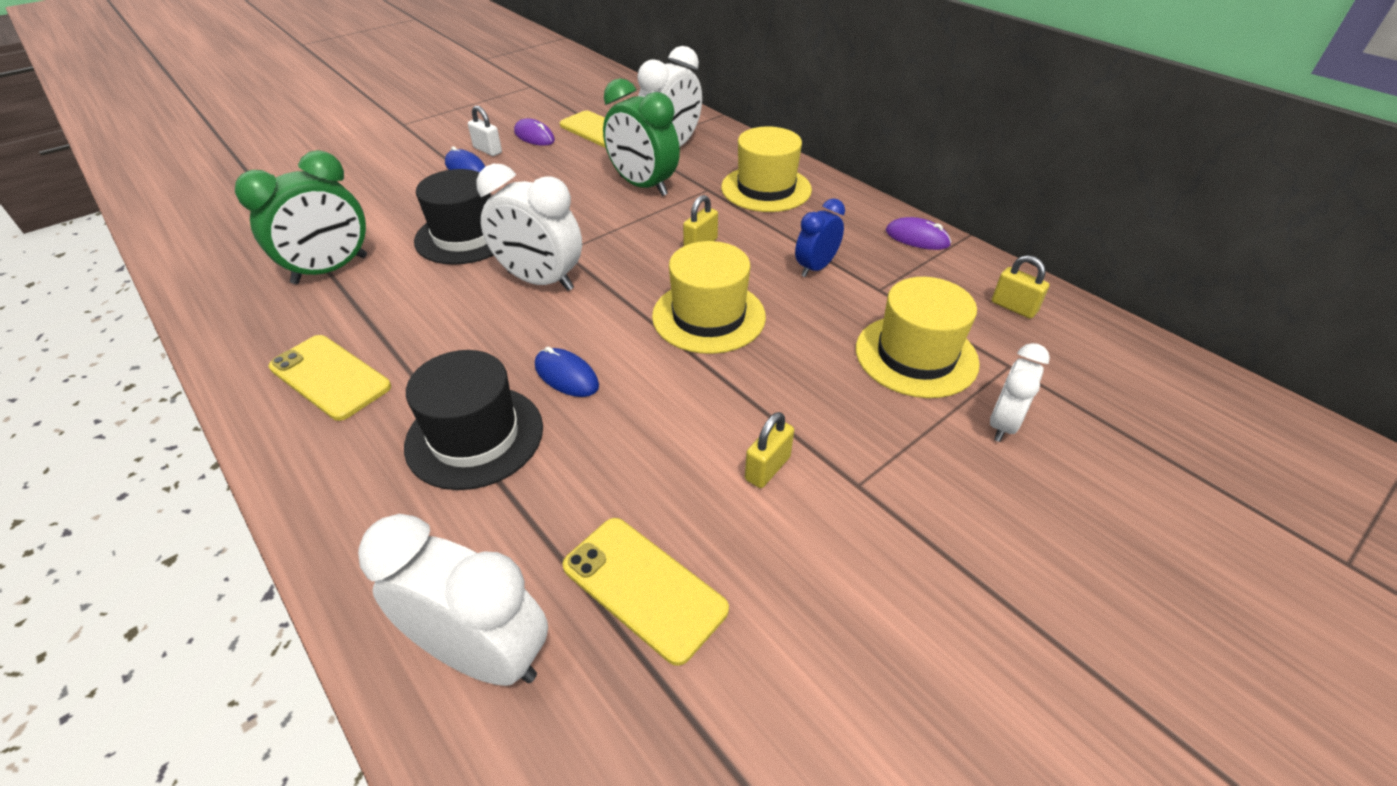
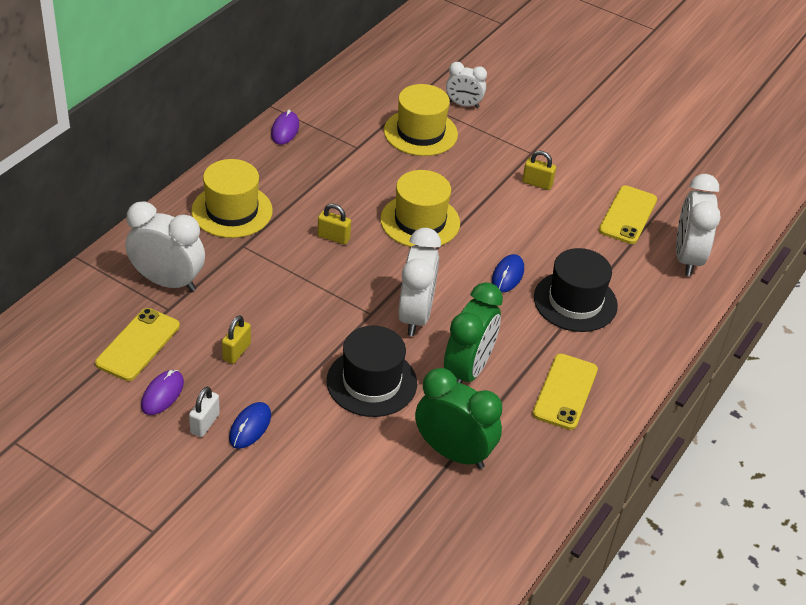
camera: 110 degrees left, 0 degrees up
(643, 186) = (249, 287): green clock -> green clock (467, 370)
(815, 268) = (342, 176): blue clock -> none
(1013, 307) = (355, 93): yellow padlock -> yellow padlock (236, 352)

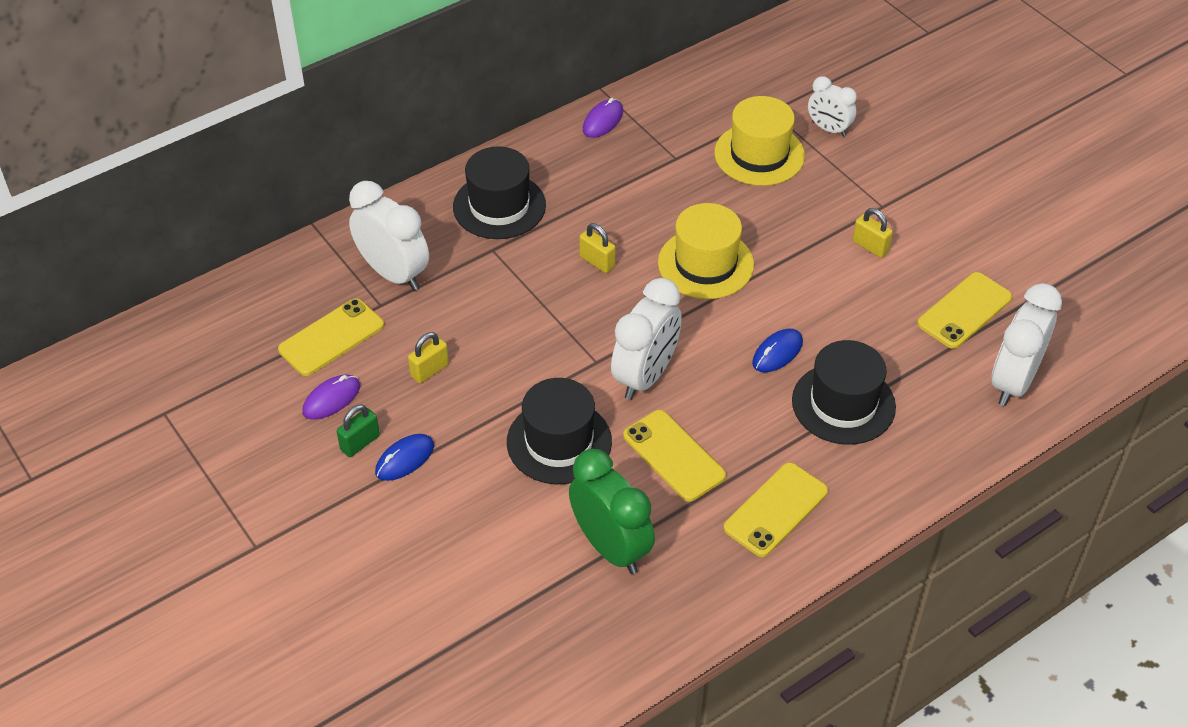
camera: 25 degrees right, 5 degrees up
(205, 423) = (360, 443): white padlock -> green padlock
(232, 211) = (499, 206): yellow hat -> black hat
(467, 370) = (674, 455): green clock -> yellow phone

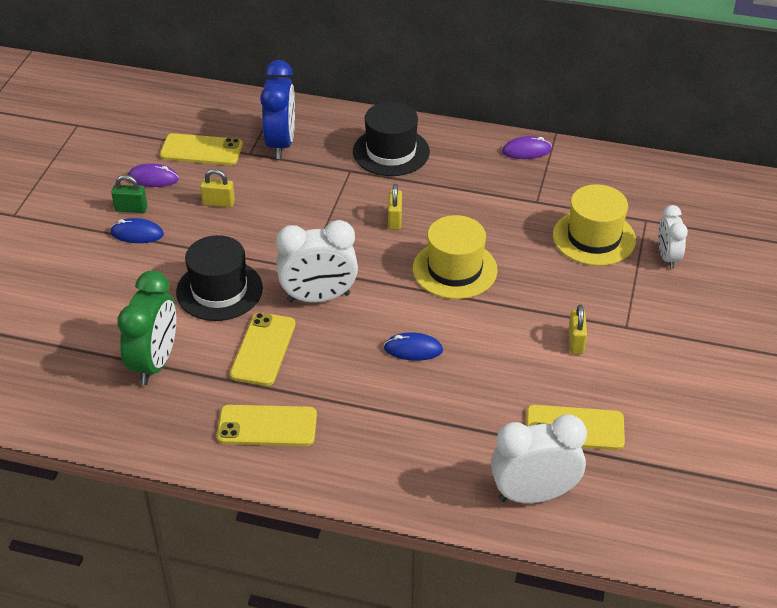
camera: 50 degrees right, 5 degrees down
(393, 273) = (281, 143): white clock -> blue clock
(843, 404) = (403, 409): black hat -> none

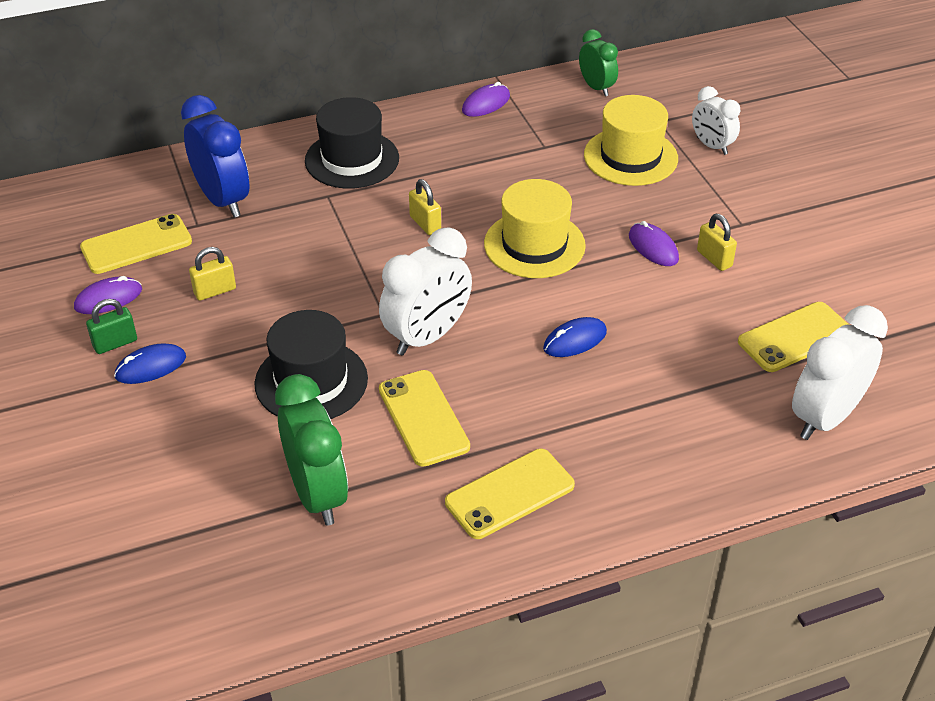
camera: 35 degrees left, 0 degrees up
(538, 312) = (653, 247): none -> purple mouse
(624, 173) = (596, 88): none -> green clock

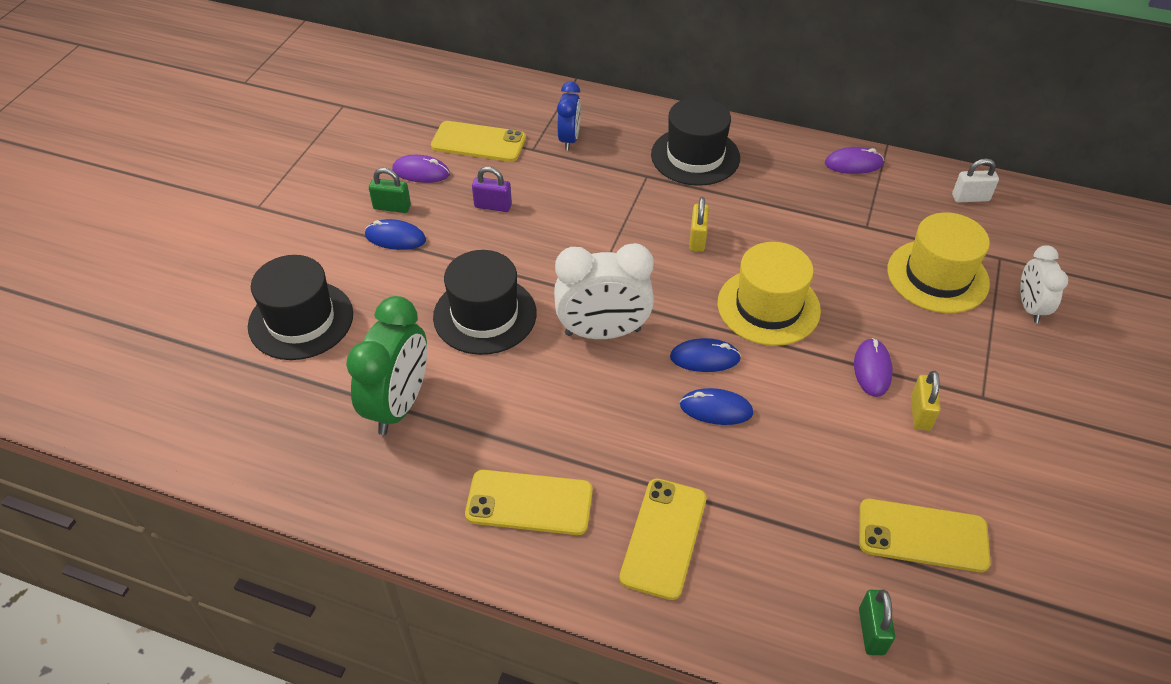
camera: 40 degrees right, 5 degrees up
(139, 486) = (301, 320): none -> black hat
(215, 291) = (493, 206): yellow padlock -> purple padlock
(223, 200) = (569, 139): blue clock -> blue clock, size x0.60
(423, 418) = (532, 396): yellow phone -> yellow phone (664, 538)
(527, 309) = (705, 358): none -> blue mouse
(596, 88) = (970, 198): green clock -> white padlock
(825, 418) = (871, 631): white clock -> green padlock

